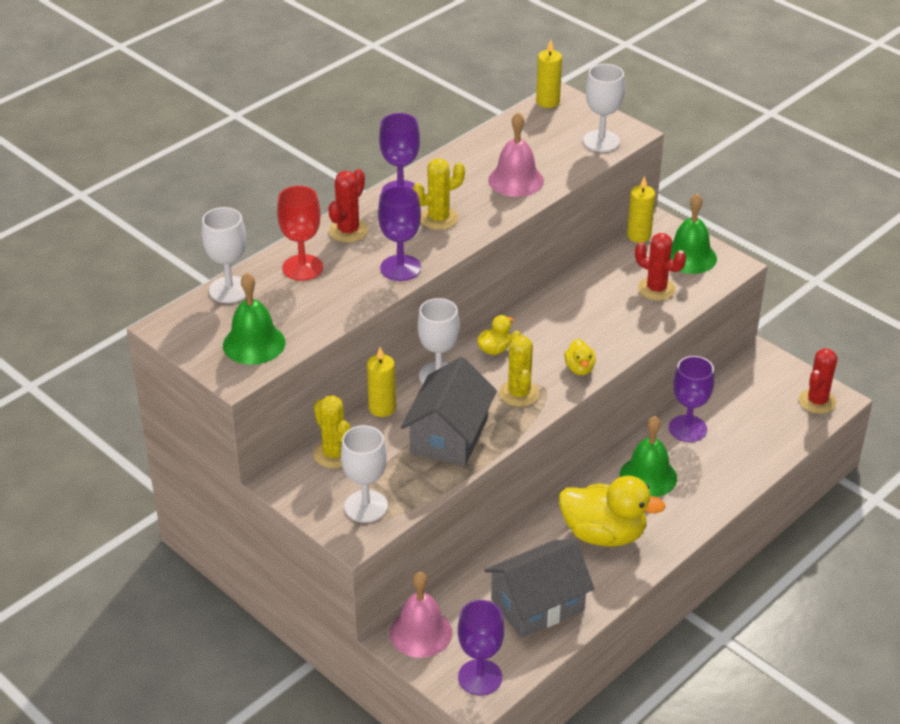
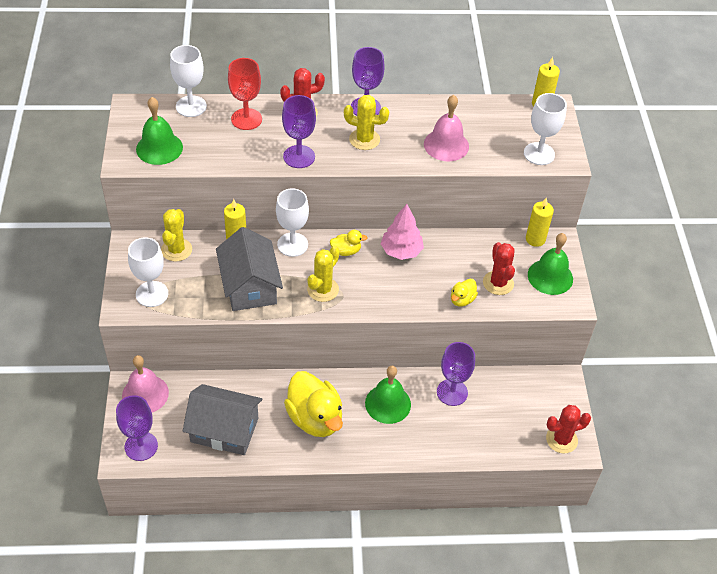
camera: 40 degrees right, 10 degrees up
(449, 435) = (250, 286): grey house -> grey house turned 75 degrees counterclockwise
(542, 317) = (401, 251): none -> pink tree
(579, 368) = (379, 300): yellow duck -> yellow duck (462, 300)

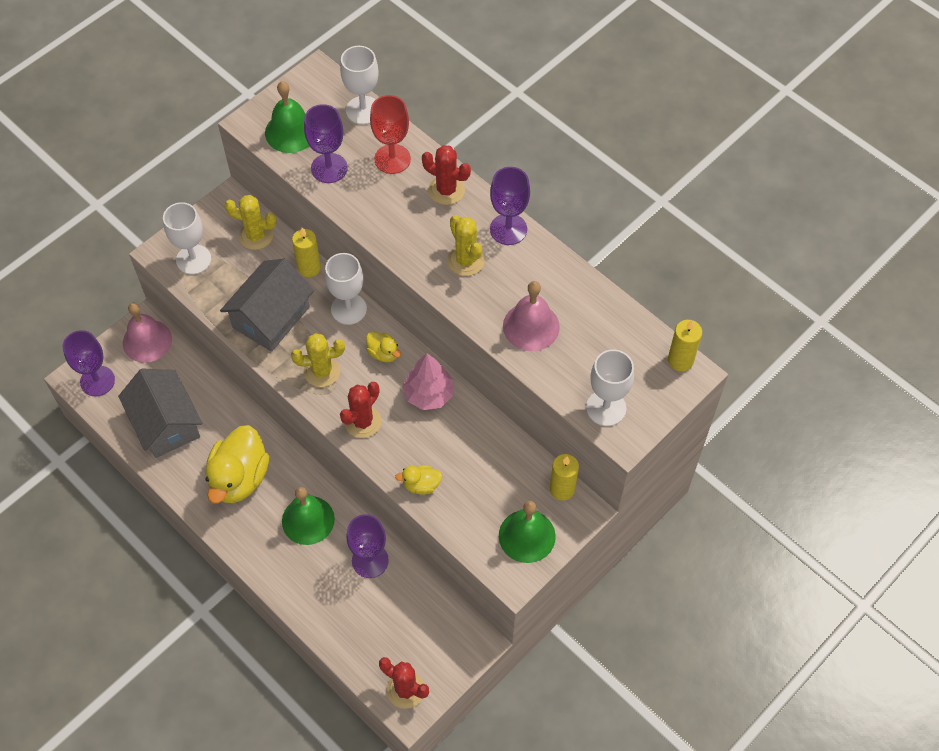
camera: 50 degrees right, 10 degrees up
(176, 250) = (256, 236): yellow cactus -> yellow cactus turned 45 degrees clockwise
(299, 157) = (389, 231): purple goblet -> purple goblet (329, 168)
(498, 283) = (472, 499): red cactus -> red cactus (362, 422)

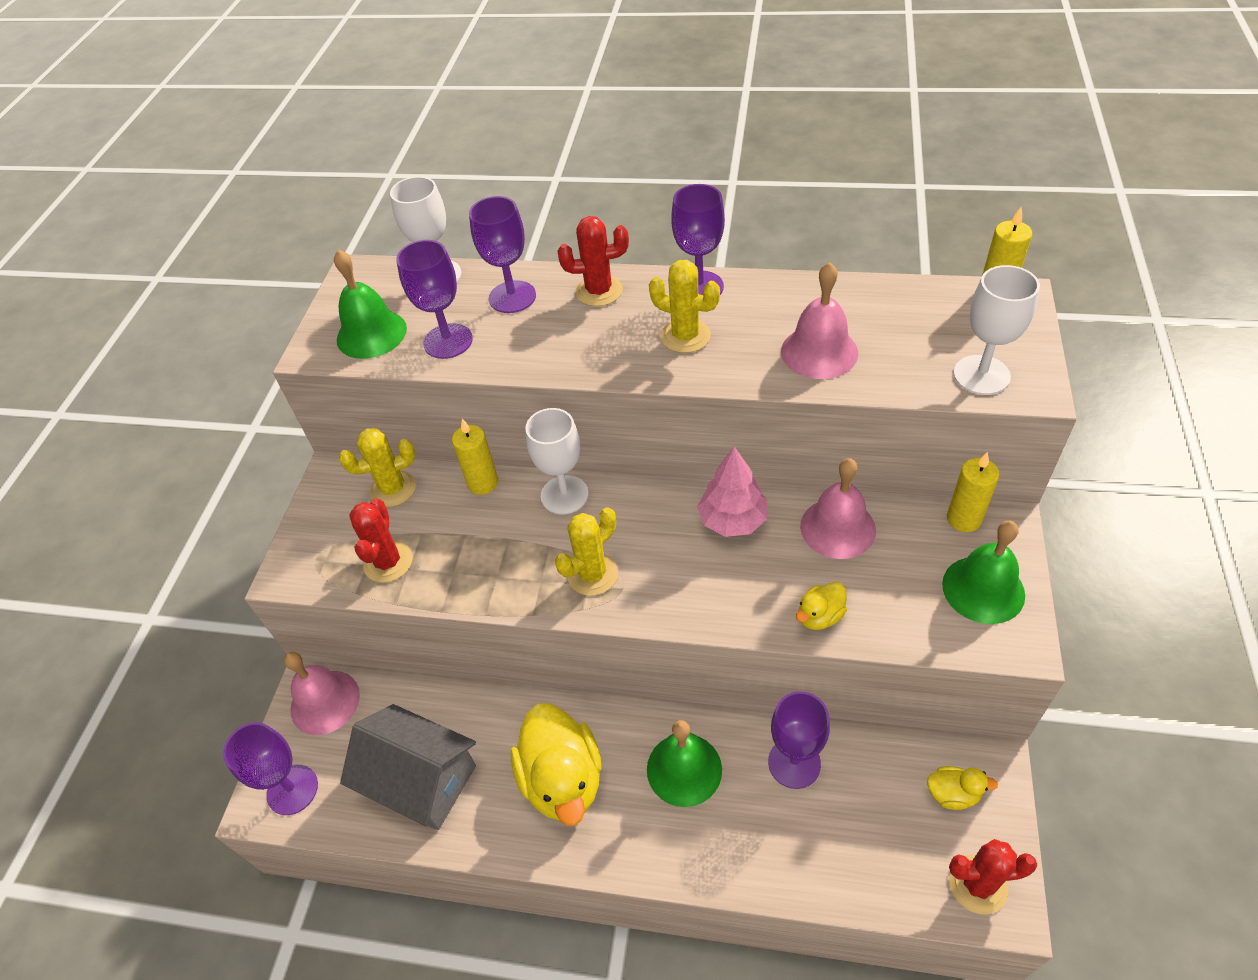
camera: 30 degrees left, 10 degrees down
(193, 259) = (335, 556): white goblet -> none
(271, 317) = (482, 557): grey house -> none
(362, 422) = (689, 595): red cactus -> red cactus (388, 562)
(383, 353) = (644, 513): yellow duck -> yellow duck (952, 794)
(392, 159) = (512, 297): red goblet -> purple goblet
(484, 442) = (837, 528): none -> pink bell

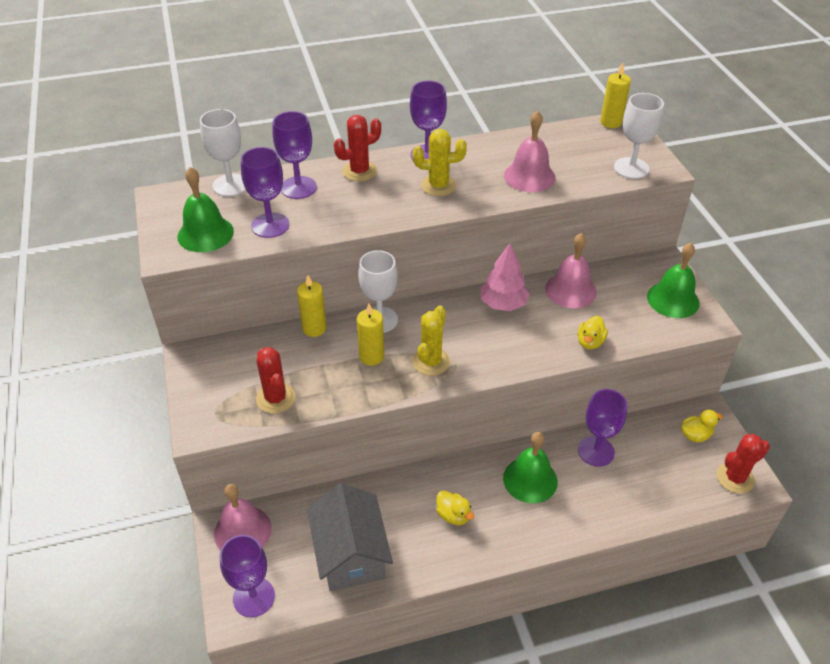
camera: 30 degrees left, 5 degrees down
(393, 489) = (246, 351): yellow cactus -> none
(420, 779) = (351, 553): grey house -> grey house turned 75 degrees clockwise
(562, 779) = (453, 515): yellow duck -> yellow duck, size x0.47
(963, 519) = (640, 265): yellow candle -> yellow candle (371, 356)

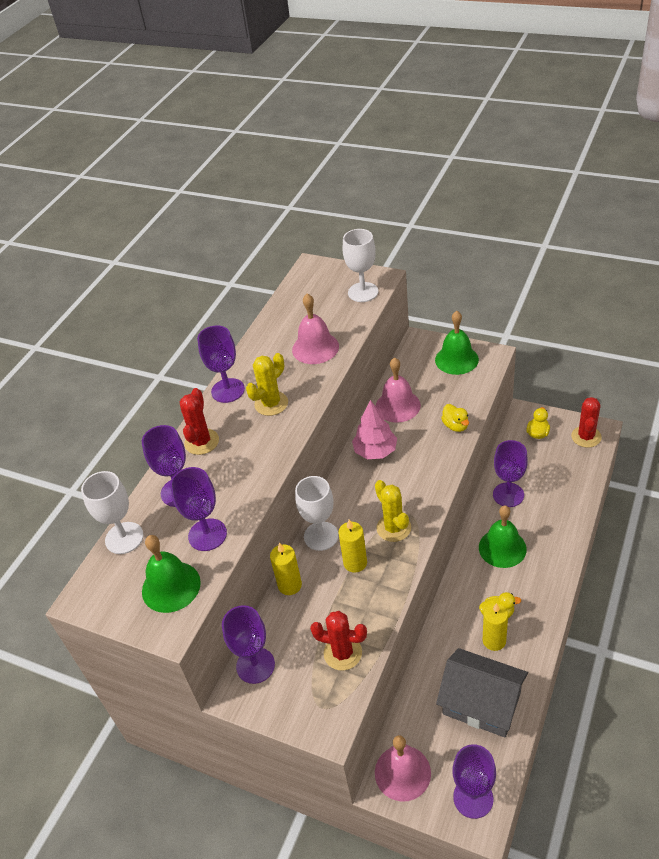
camera: 45 degrees left, 0 degrees up
(223, 351) = (255, 665): none -> purple goblet
(611, 122) = (303, 273): yellow candle -> yellow candle (494, 640)

